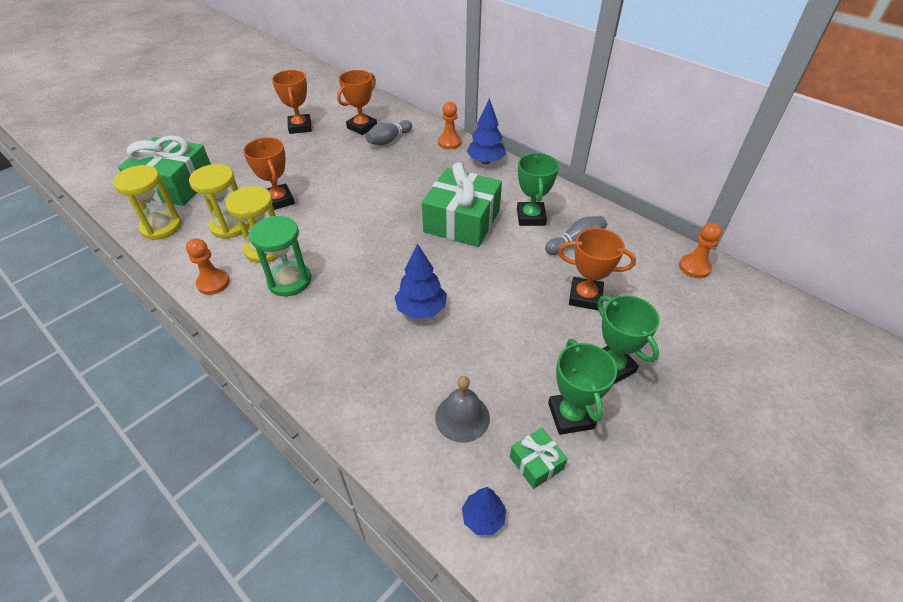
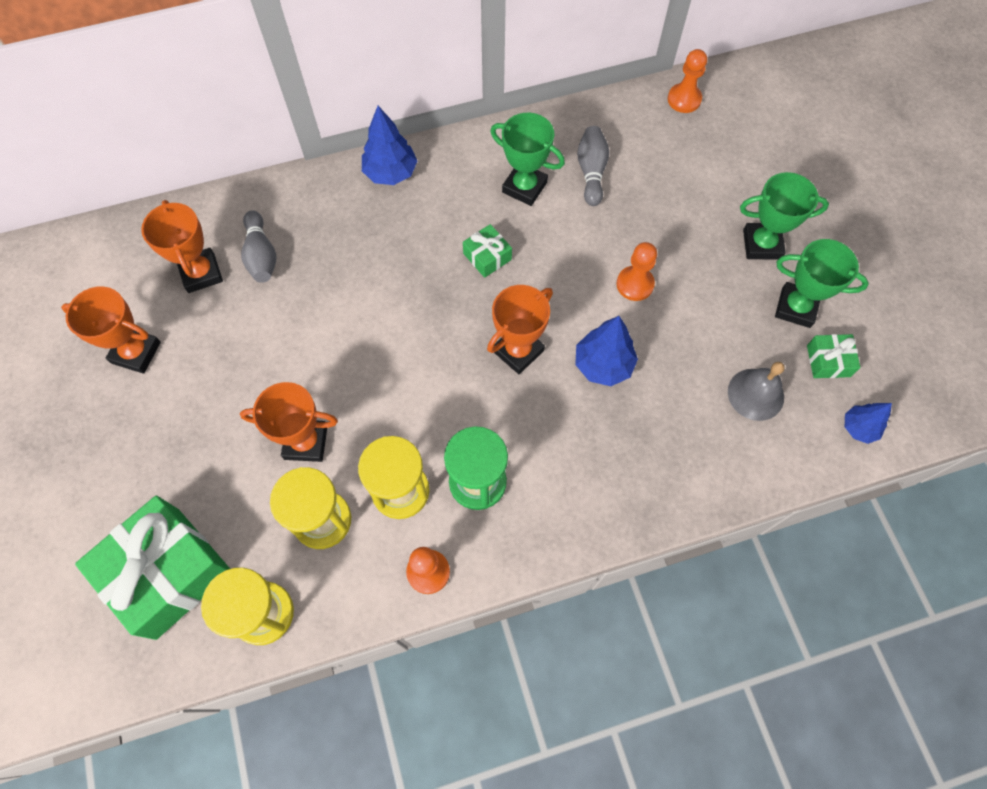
camera: 60 degrees left, 20 degrees up
(449, 142) = (321, 190): orange pawn -> orange pawn (635, 284)
(462, 221) = (487, 256): green gift -> green gift, size x0.44
(585, 297) = (669, 211): orange trophy -> orange trophy (518, 351)

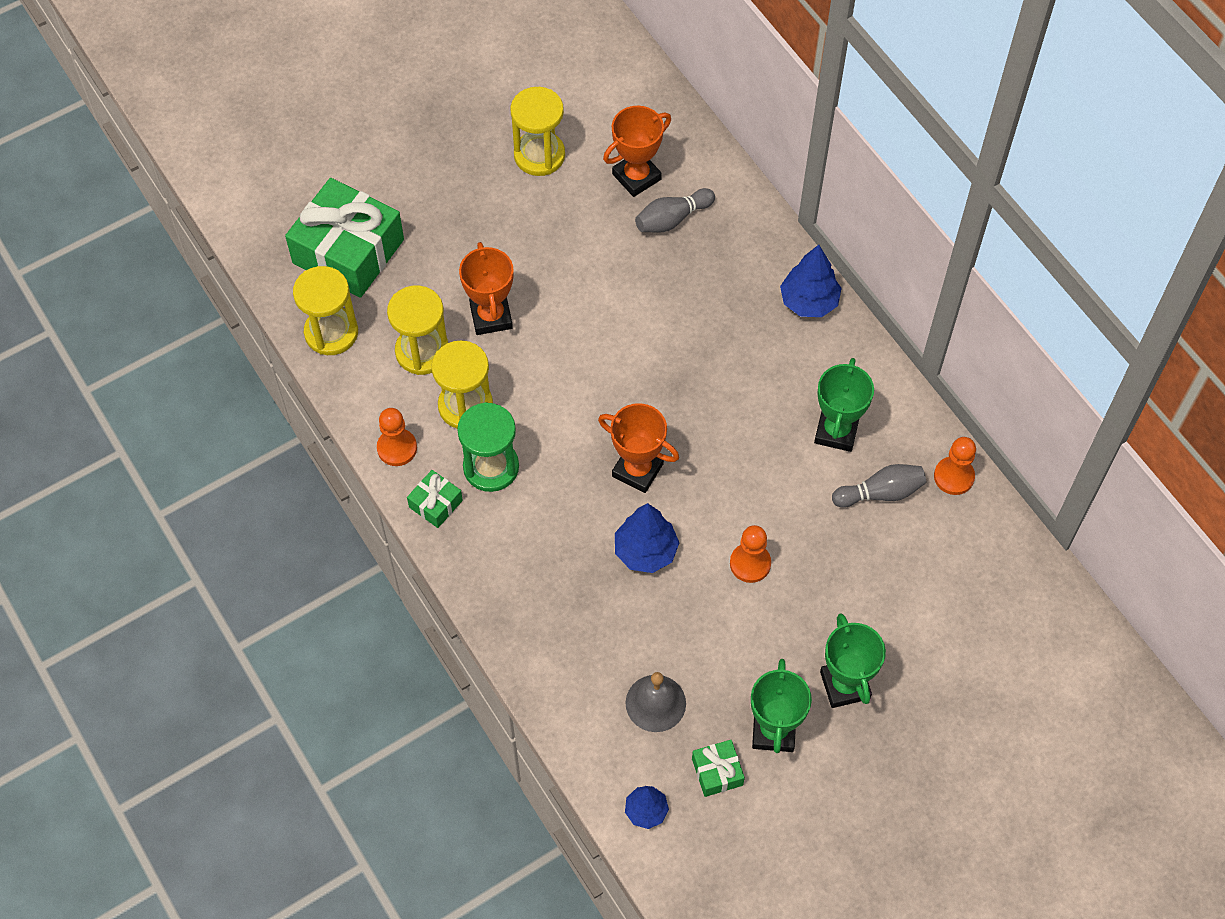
camera: 75 degrees right, 5 degrees down
(136, 352) = (539, 155): orange trophy -> yellow hourglass
(487, 256) = (737, 416): green gift -> green gift (435, 504)
(684, 99) = (1022, 571): orange pawn -> orange pawn (954, 476)

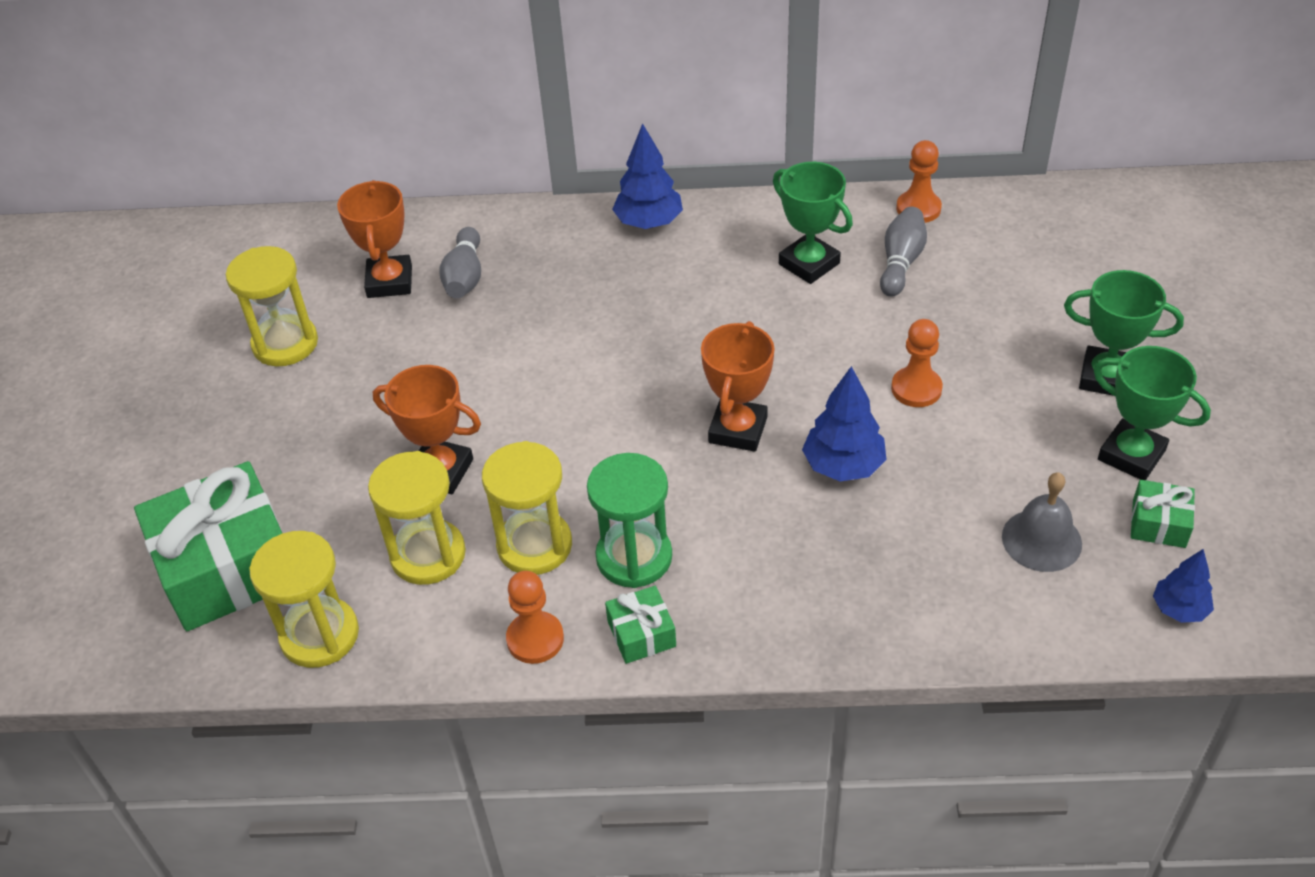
camera: 55 degrees left, 15 degrees down
(637, 470) = (738, 430): orange trophy -> orange trophy turned 45 degrees counterclockwise

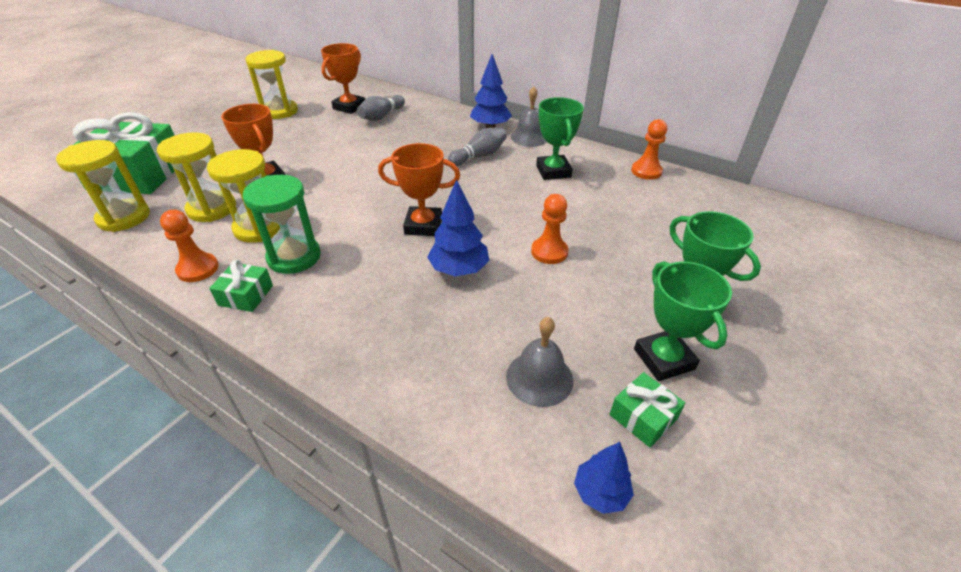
camera: 30 degrees right, 5 degrees down
(721, 217) = (529, 137): none -> grey bell
(738, 430) = (423, 225): orange trophy -> orange trophy turned 45 degrees clockwise
(901, 262) = (608, 190): grey bowling pin -> grey bowling pin (479, 156)

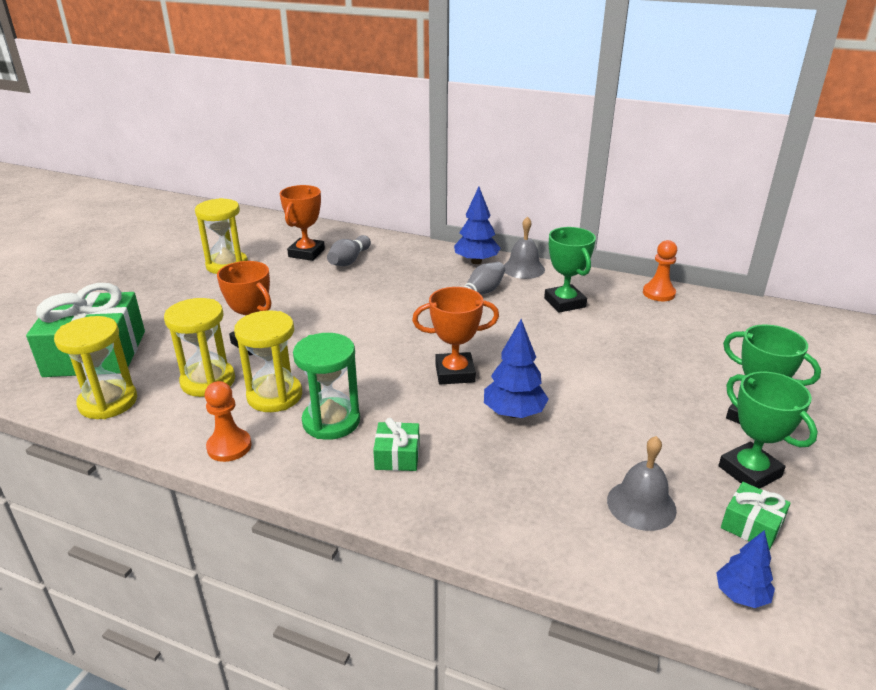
camera: 10 degrees left, 10 degrees down
(246, 295) = (299, 467): green gift -> green gift (397, 456)
(549, 252) = (597, 384): orange pawn -> none

